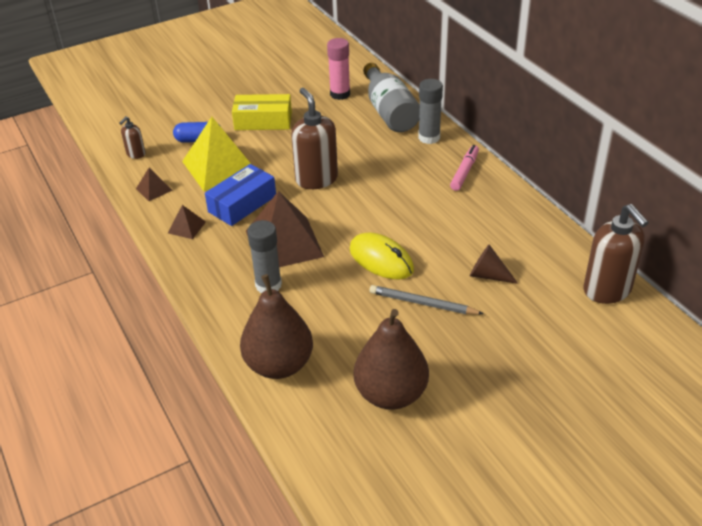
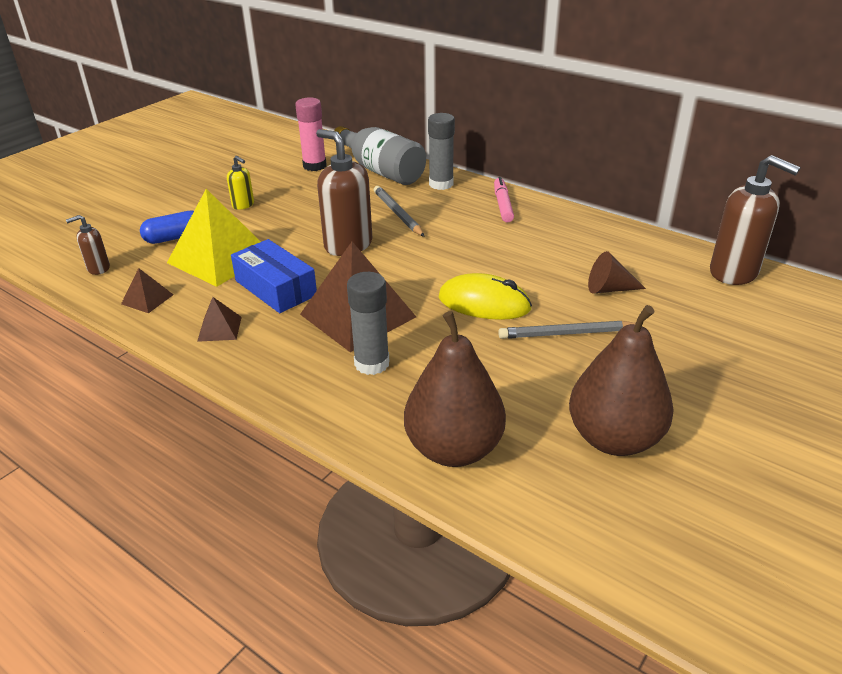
camera: 25 degrees left, 5 degrees down
(136, 154) = (98, 268): brown soap dispenser -> brown soap dispenser turned 60 degrees clockwise
(242, 204) = (276, 288): blue box -> blue box turned 60 degrees counterclockwise
(263, 121) = (243, 205): yellow box -> yellow soap dispenser
(373, 159) = (397, 214): none -> grey pencil

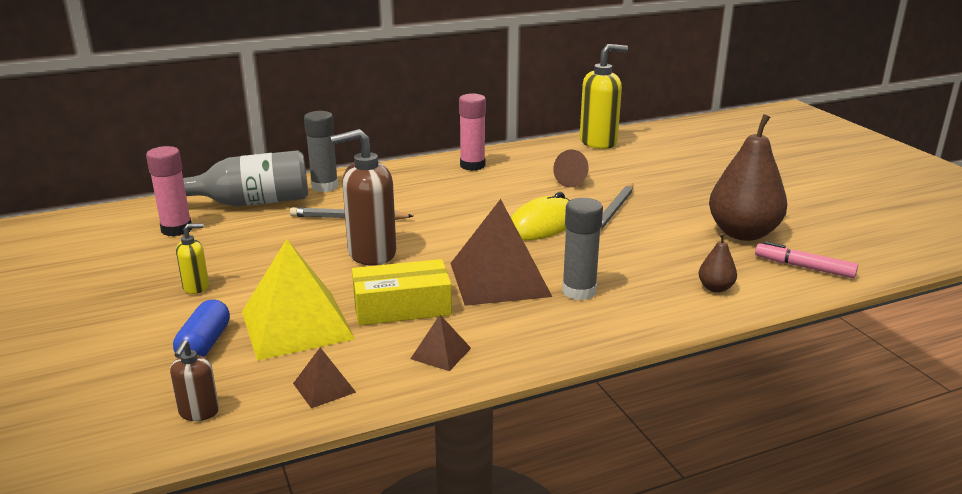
camera: 60 degrees left, 10 degrees down
(276, 288) = (402, 307): blue box -> yellow box
(454, 449) = (715, 288): brown pear -> brown pear, size x0.44
(502, 205) = (402, 176): pink marker -> pink marker (804, 267)
(568, 227) = (472, 165): none -> pink glue stick
(734, 272) = (598, 142): brown soap dispenser -> yellow soap dispenser

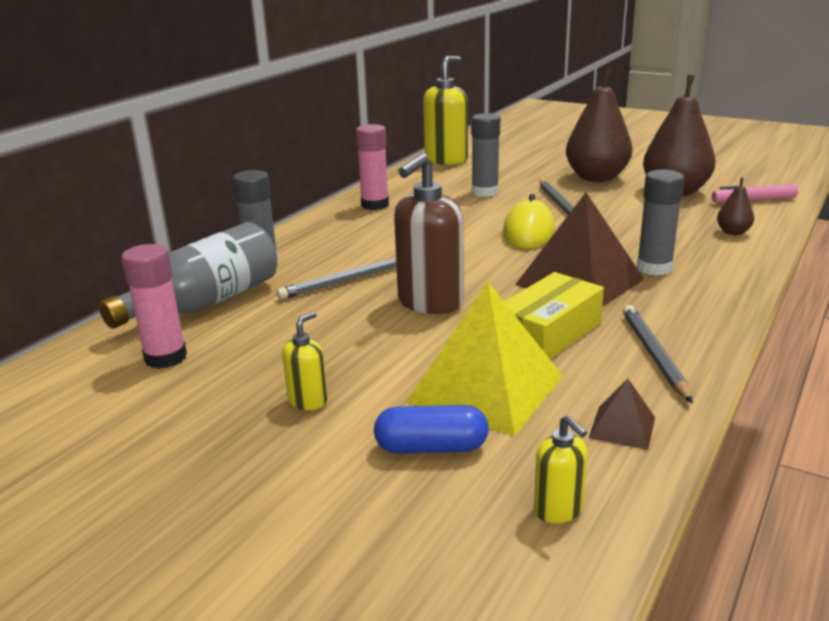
camera: 35 degrees left, 0 degrees up
(199, 412) = (558, 510): brown soap dispenser -> yellow soap dispenser
(205, 344) = (431, 447): blue capsule -> blue capsule turned 60 degrees counterclockwise
(441, 353) = (653, 355): brown pyramid -> grey pencil
(574, 180) = (485, 192): brown cone -> grey glue stick
(696, 197) = (596, 178): none -> brown pear

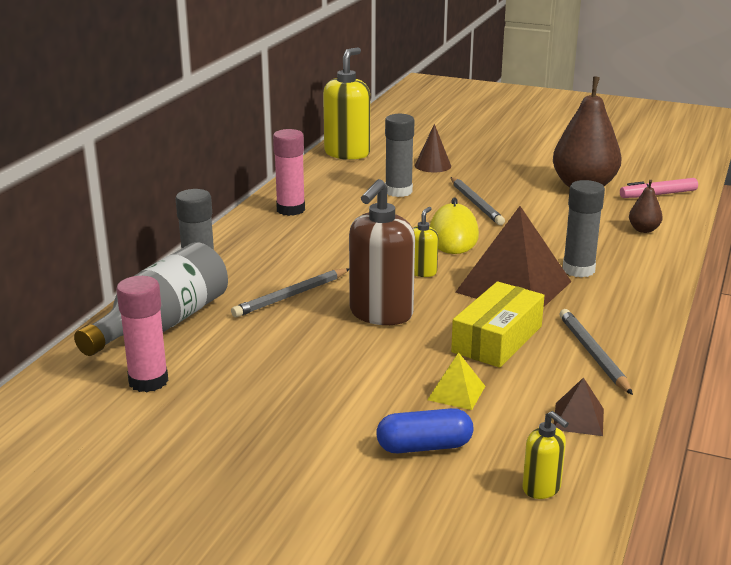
camera: 10 degrees left, 0 degrees up
(308, 401) = (301, 413): yellow soap dispenser -> yellow soap dispenser (422, 272)
(486, 388) = (456, 393): yellow pyramid -> yellow pyramid, size x0.45
(525, 171) = (433, 165): none -> brown cone
(596, 178) = (505, 172): brown pear -> none

